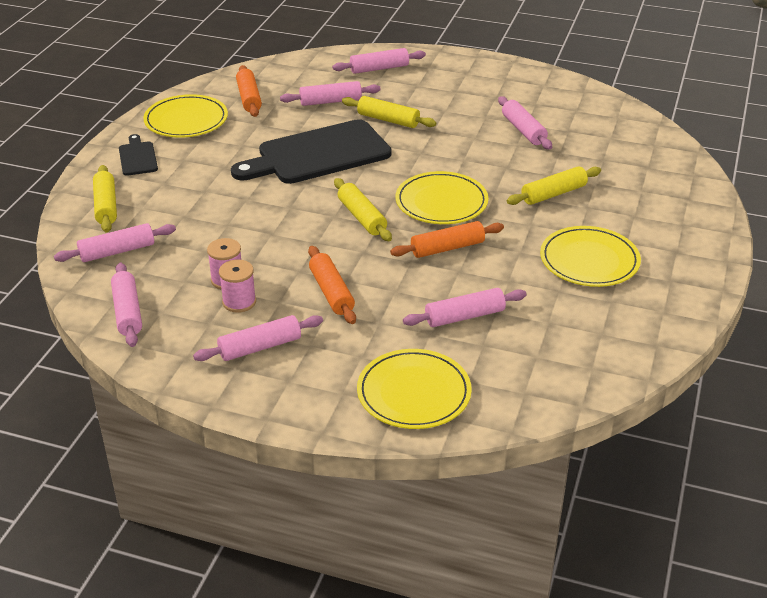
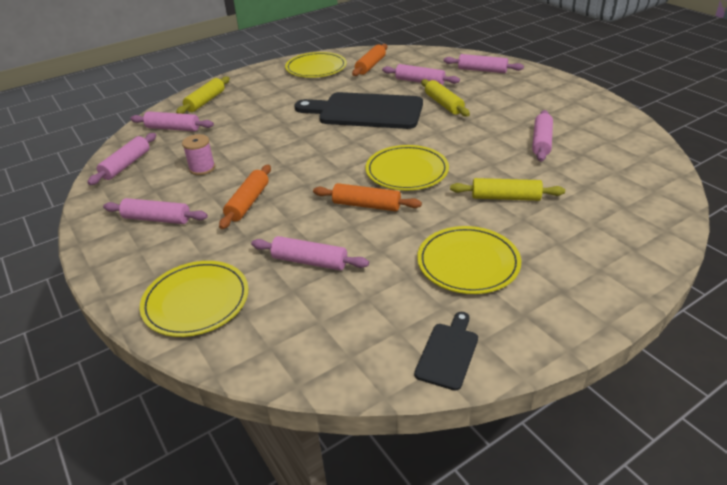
camera: 40 degrees right, 0 degrees up
(137, 157) = (260, 80): black cutting board -> black cutting board (448, 353)
(239, 302) = (188, 185): pink spool -> none
(361, 217) = (337, 161): yellow rolling pin -> none

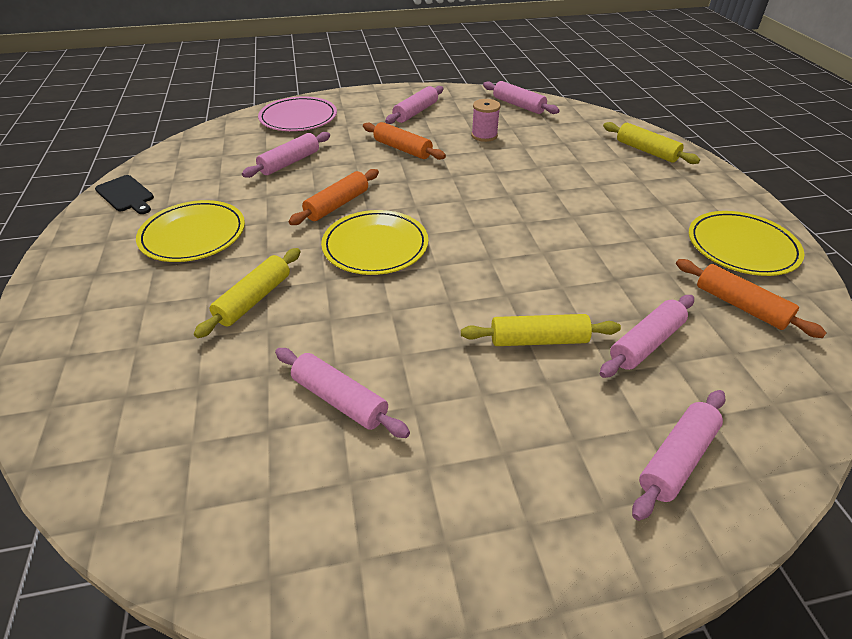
camera: 110 degrees right, 5 degrees up
(173, 128) = (582, 129): pink rolling pin -> none
(196, 301) = (298, 118): yellow plate -> pink plate
(366, 111) = (554, 256): black cutting board -> none

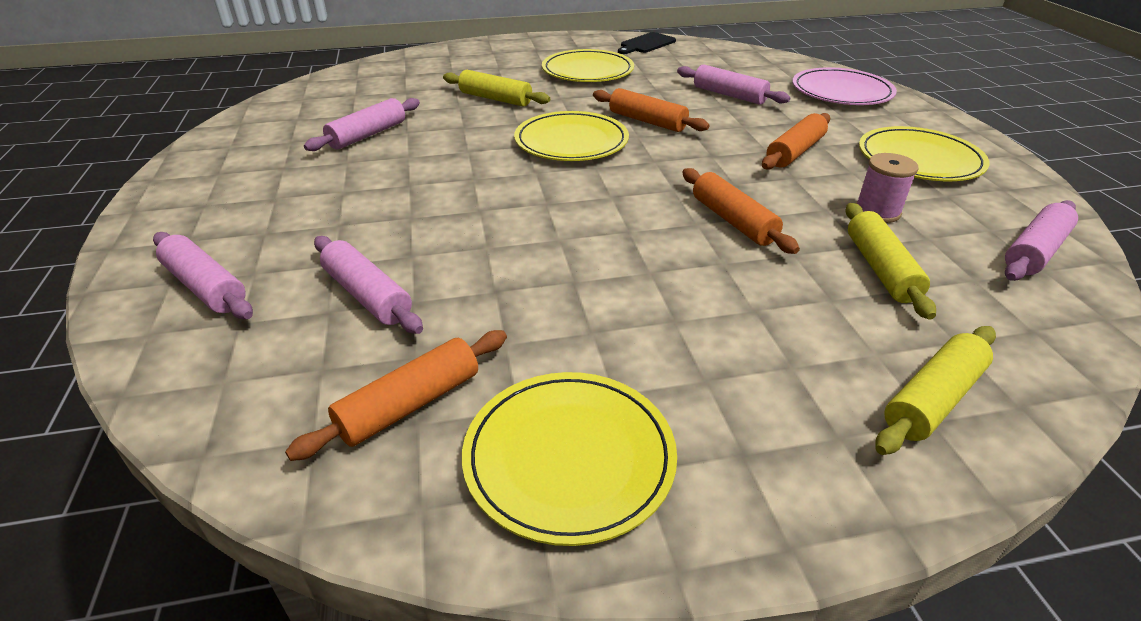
camera: 90 degrees right, 5 degrees down
(416, 112) = (919, 159): pink rolling pin -> yellow plate
(503, 181) = (733, 221): none -> orange rolling pin
(538, 340) = (400, 224): yellow rolling pin -> yellow rolling pin (881, 269)

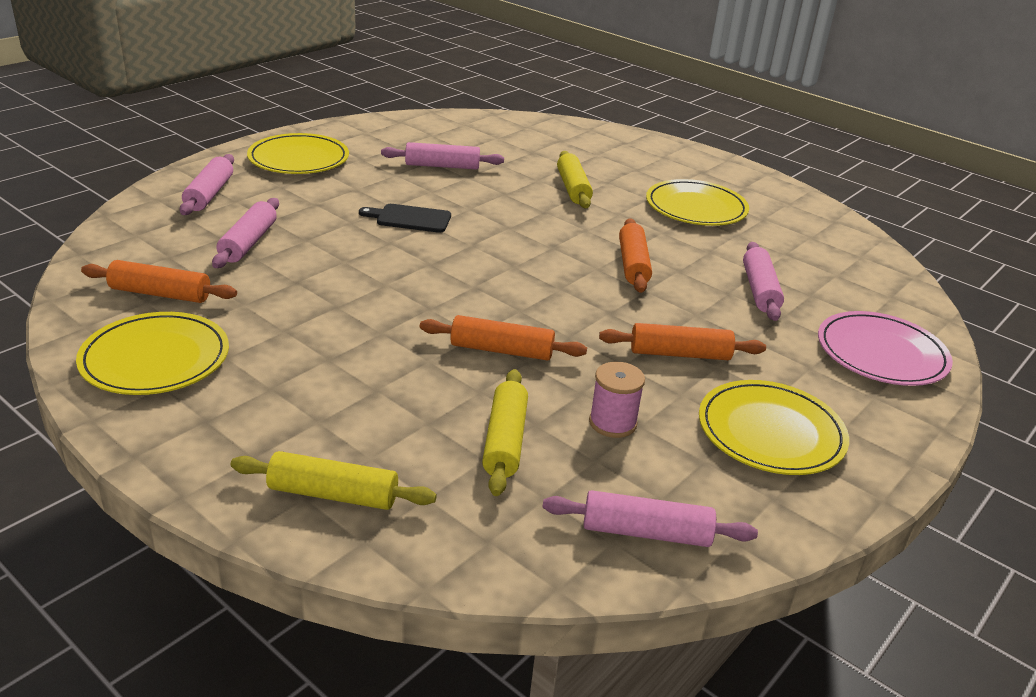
camera: 50 degrees right, 5 degrees down
(571, 141) = (543, 243): yellow plate -> yellow plate (299, 159)
(646, 44) = (814, 216): black cutting board -> black cutting board (410, 218)
(733, 221) = (501, 350): orange rolling pin -> orange rolling pin turned 75 degrees clockwise
(881, 269) = (505, 441): yellow rolling pin -> yellow rolling pin turned 45 degrees counterclockwise

